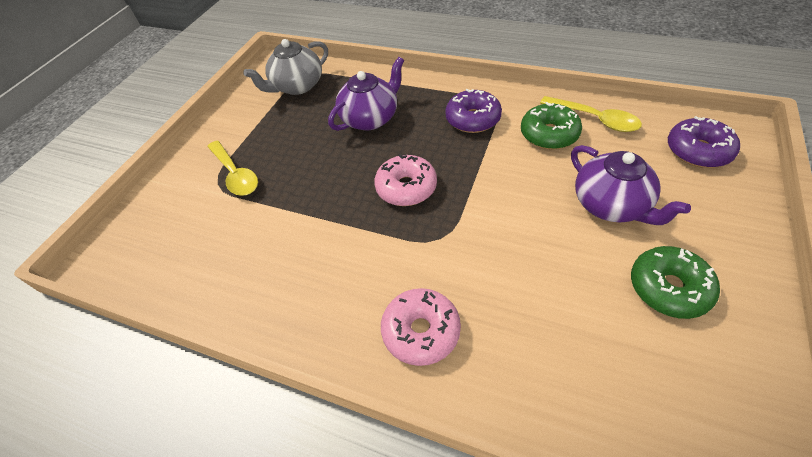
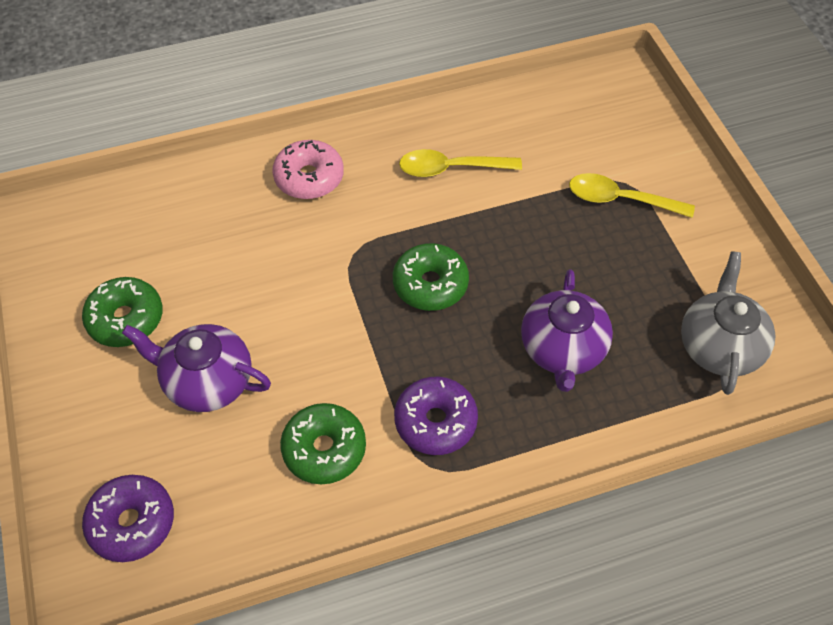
camera: 135 degrees right, 5 degrees up
(406, 188) = (430, 284): pink donut -> green donut
(595, 119) = (279, 512): yellow spoon -> yellow spoon (451, 168)

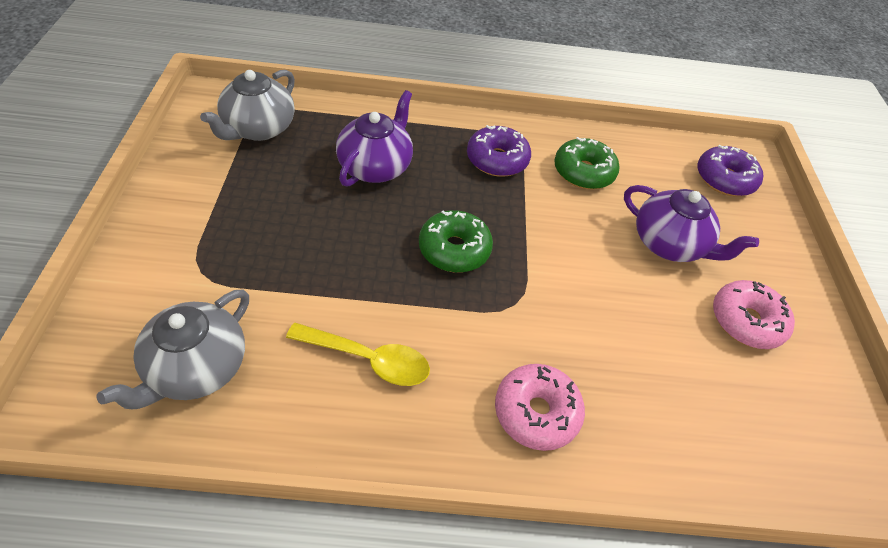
camera: 165 degrees left, 5 degrees down
(126, 319) = (746, 321): green donut -> pink donut
(564, 122) = (196, 368): none -> grey teapot
(620, 199) = (223, 257): yellow spoon -> none

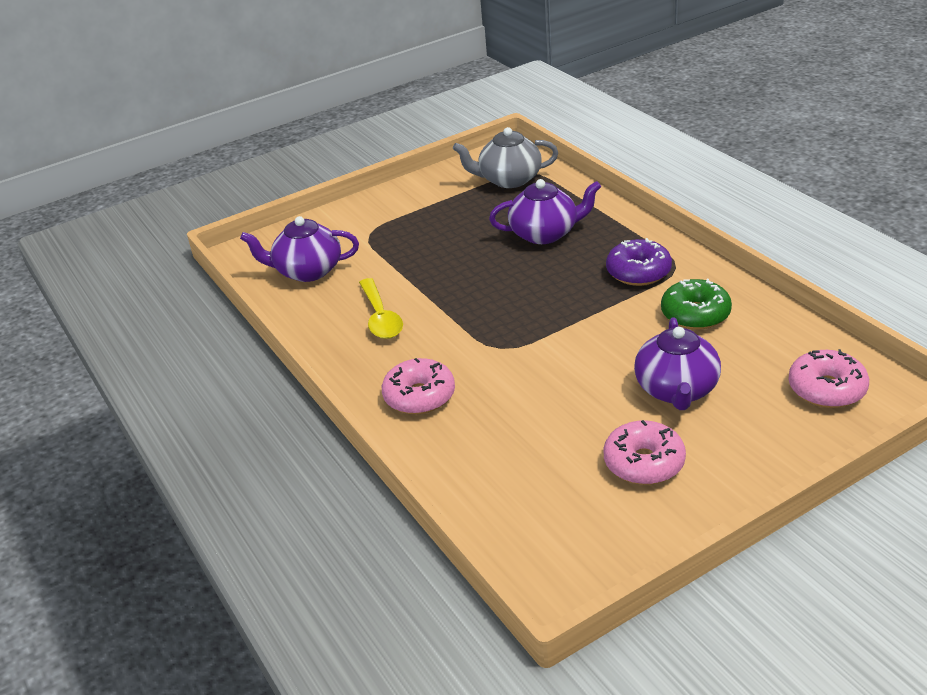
camera: 65 degrees right, 15 degrees down
(196, 368) = (307, 271): grey teapot -> purple teapot
(454, 249) = (514, 301): green donut -> none
(724, 179) = (827, 389): purple donut -> pink donut

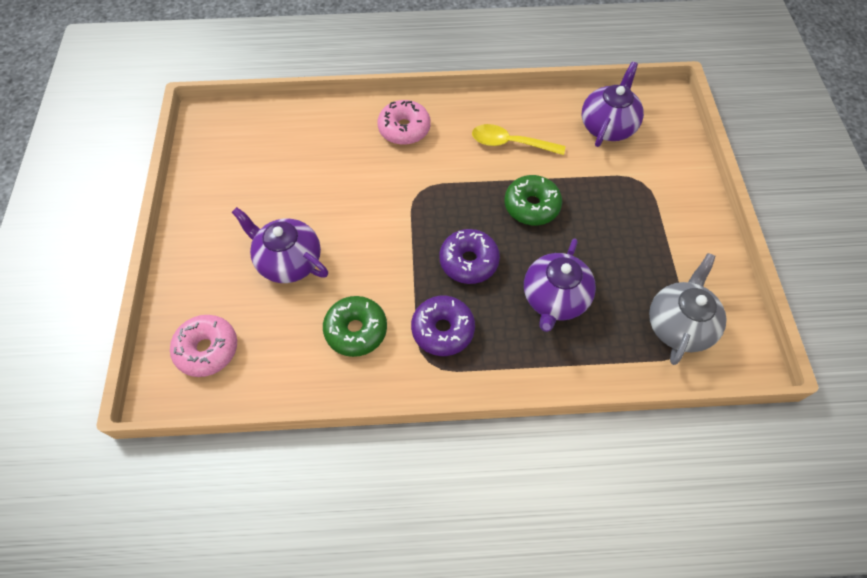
camera: 115 degrees right, 25 degrees up
(454, 277) = (531, 206): none -> green donut
(554, 286) = (468, 261): none -> purple donut
(644, 463) = (246, 203): pink donut -> none

